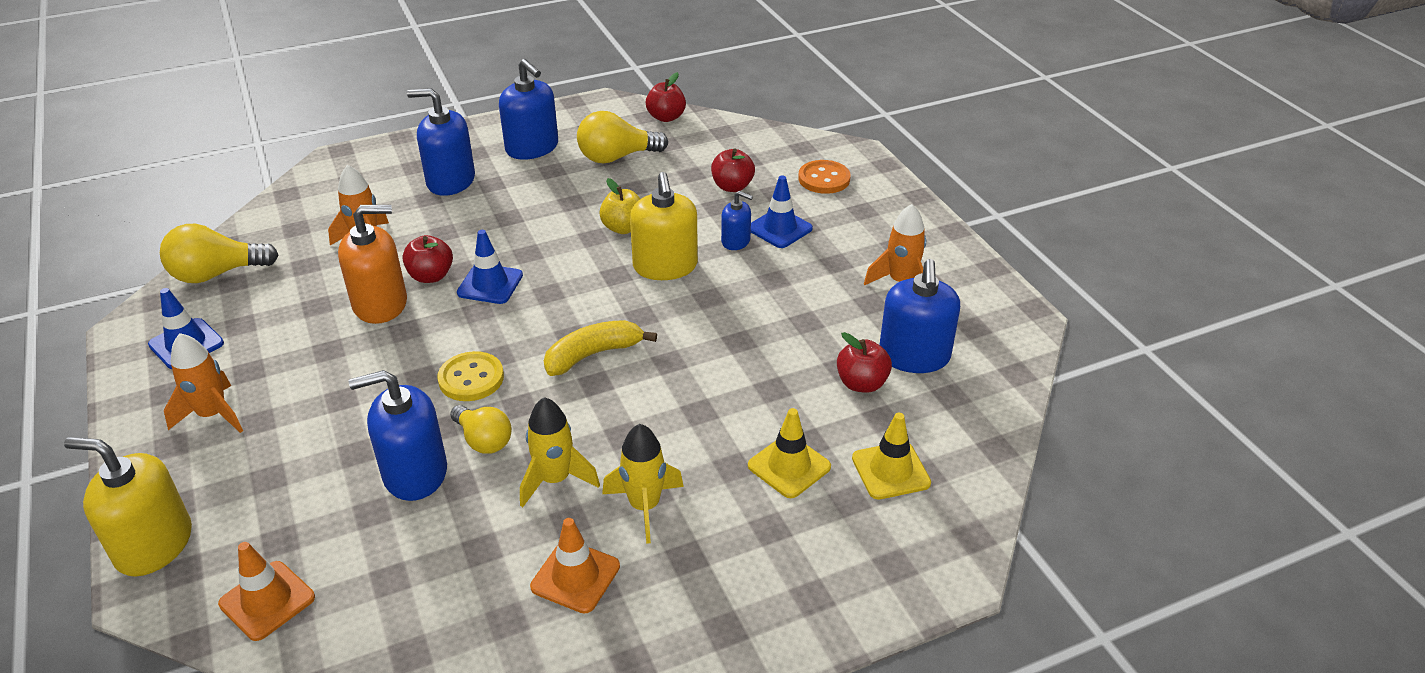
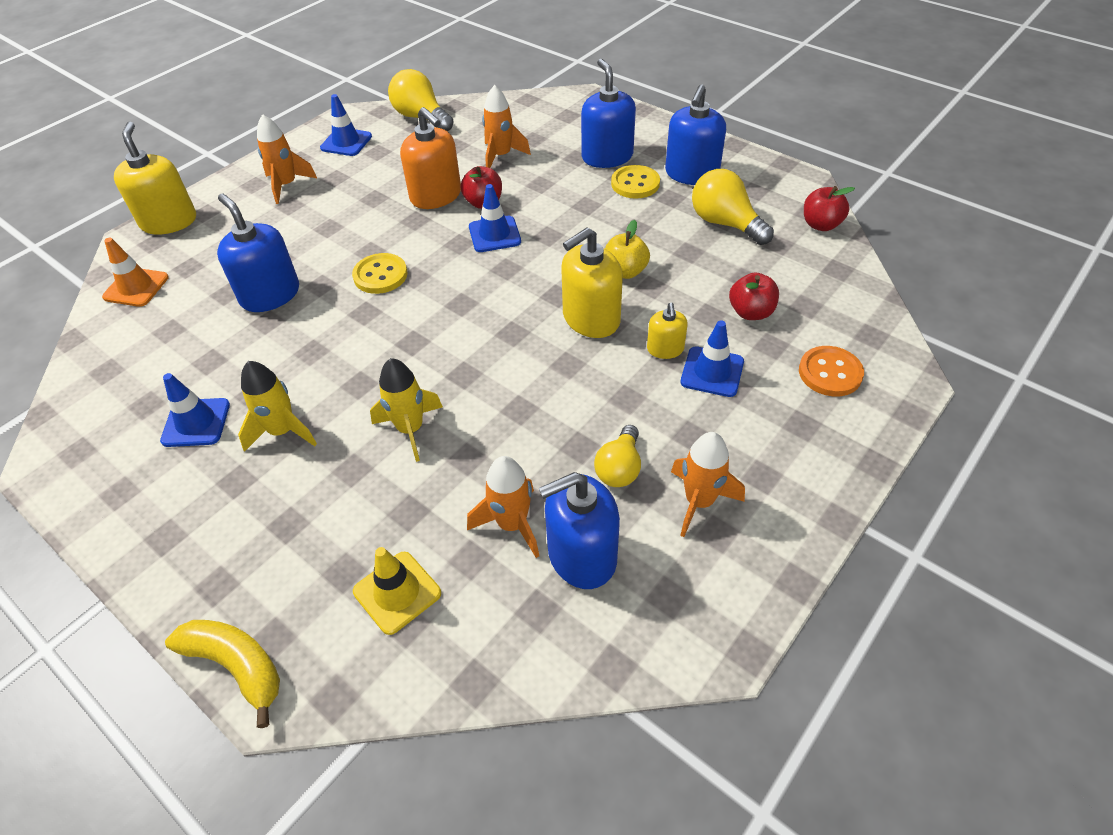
camera: 65 degrees right, 10 degrees up
(483, 440) = (317, 312): yellow light bulb -> yellow light bulb (619, 468)
(510, 180) = (635, 184): none -> yellow button
(555, 480) = (292, 368): yellow rocket -> yellow rocket (410, 429)
(575, 576) = (196, 423): orange traffic cone -> blue traffic cone
(593, 355) = (445, 326): yellow banana -> yellow banana (236, 665)
(736, 241) = (665, 349): blue soap dispenser -> yellow soap dispenser
(789, 466) = (369, 509): yellow traffic cone -> none
(861, 383) = (512, 524): red apple -> orange rocket

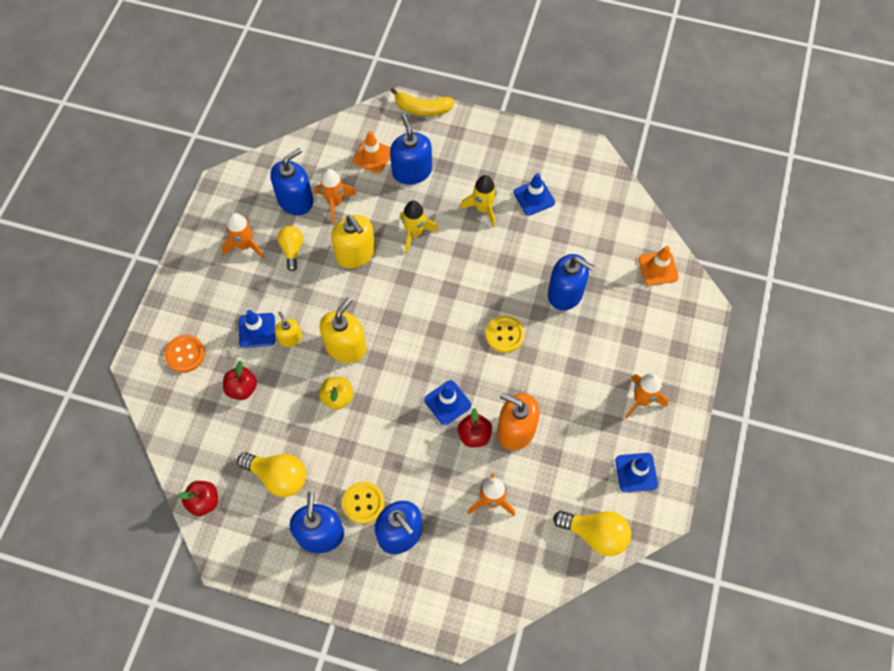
camera: 155 degrees right, 15 degrees up
(169, 221) = (695, 331): yellow soap dispenser -> yellow soap dispenser (355, 253)
(347, 535) = (412, 171): none -> blue soap dispenser
(397, 592) = (372, 156): yellow traffic cone -> orange traffic cone

